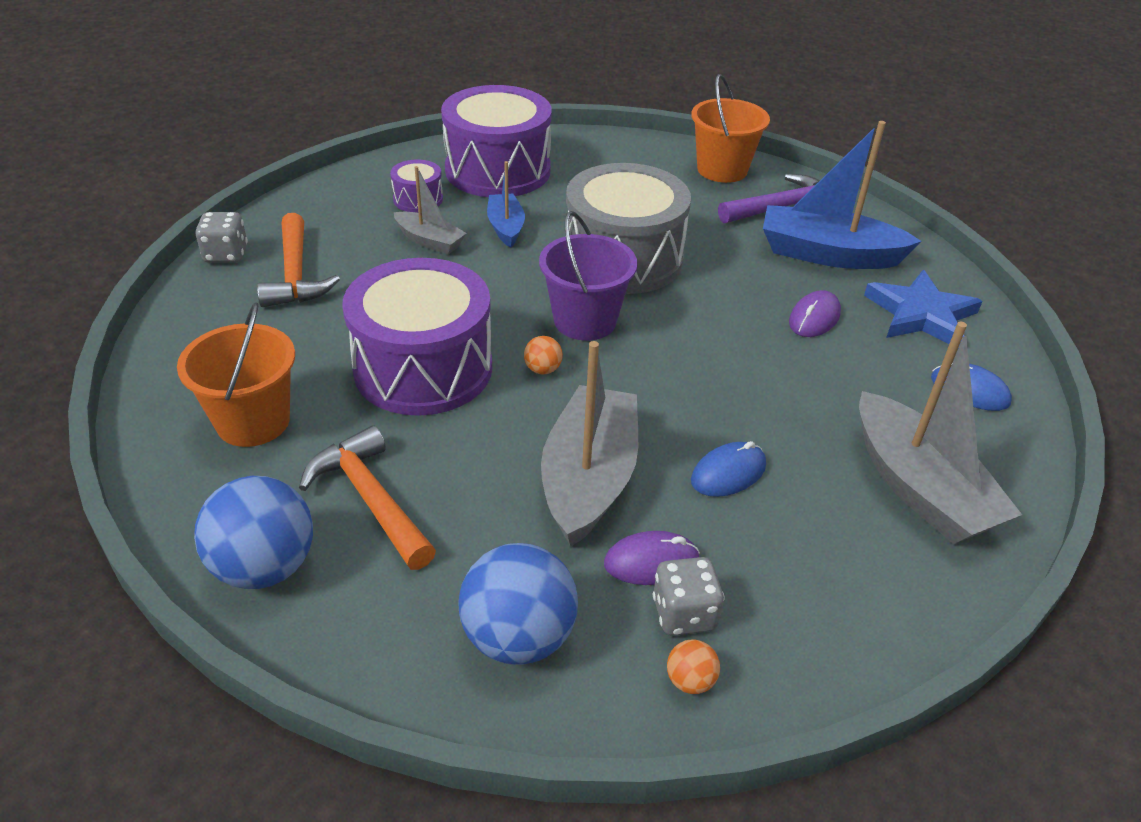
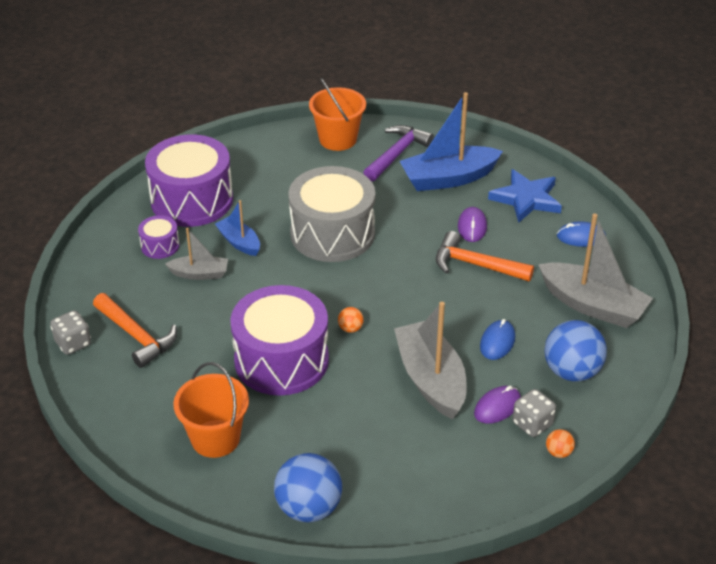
camera: 30 degrees left, 0 degrees up
(370, 499) = (327, 447): orange hammer -> orange hammer (475, 265)
(518, 637) = (466, 474): blue ball -> blue ball (571, 371)
(585, 321) = (346, 286): purple bucket -> none

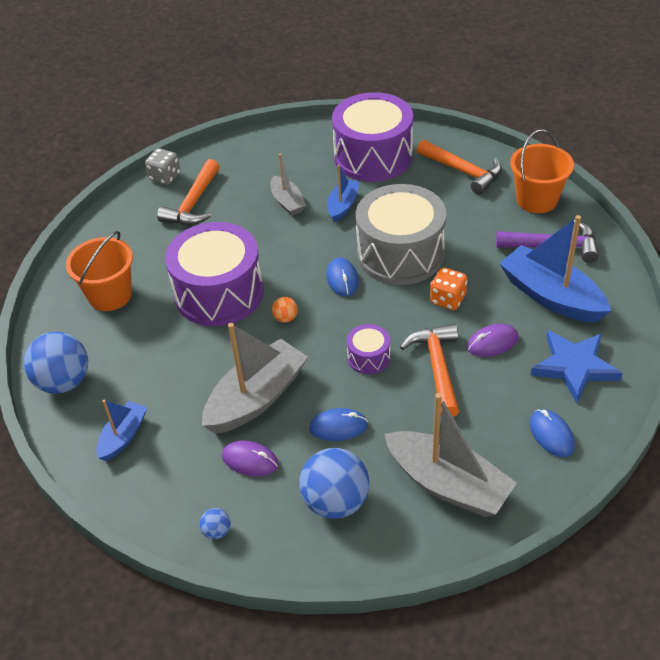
camera: 65 degrees right, 5 degrees up
(160, 246) = (304, 166): purple drum -> purple drum (368, 357)
(266, 160) = (463, 171): none -> orange hammer
(332, 277) = (342, 279): none -> blue mouse
(407, 230) = (448, 299): none -> orange dice
(412, 483) = (123, 436): none -> blue boat
(532, 424) = (243, 496): grey dice -> none
(558, 452) = (217, 531): orange ball -> blue ball
(592, 305) = (448, 484): grey boat -> grey boat turned 60 degrees counterclockwise

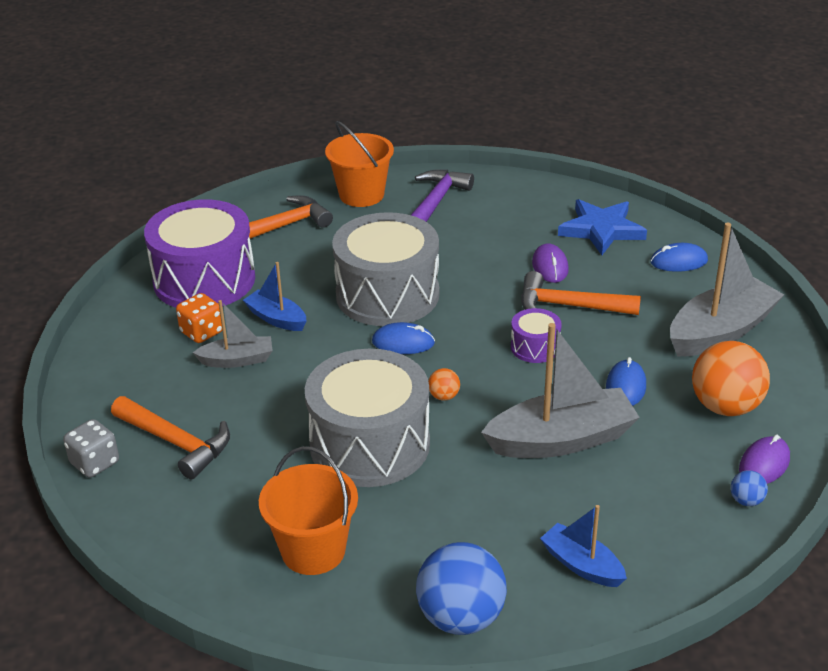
camera: 75 degrees left, 10 degrees down
(219, 293) = (370, 444): purple drum -> grey drum
(250, 460) = (653, 459): purple mouse -> purple mouse (764, 464)
(256, 398) = (561, 440): grey boat -> grey boat turned 105 degrees clockwise
(336, 502) = (725, 407): blue ball -> orange ball
(448, 299) = (476, 279): orange dice -> orange dice (202, 332)
(551, 296) = (504, 220): blue boat -> none

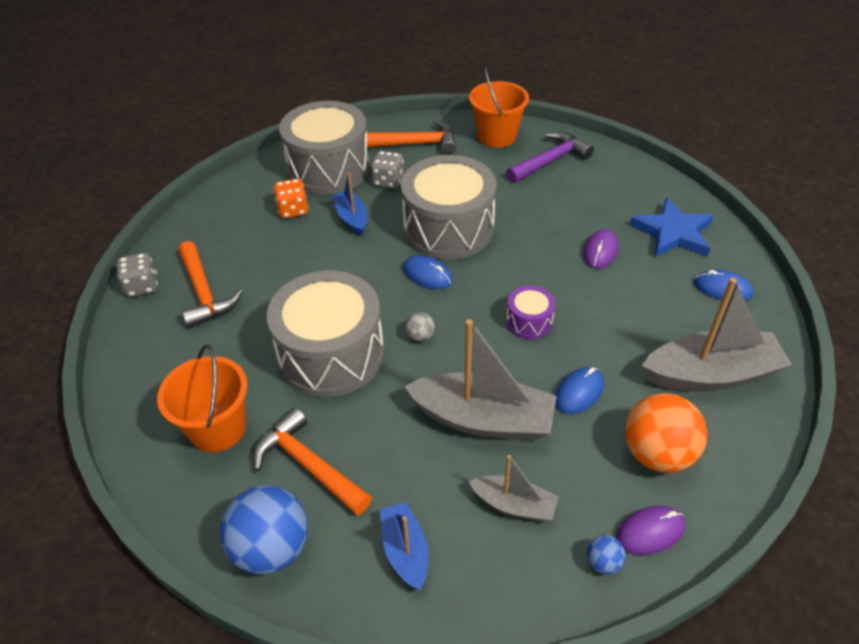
camera: 30 degrees right, 10 degrees up
(204, 280) = (329, 168): purple drum -> grey drum
(237, 360) = (298, 242): grey boat -> grey boat (514, 505)
(283, 272) = (388, 181): none -> grey dice
(444, 396) = (420, 336): orange ball -> grey ball
(568, 306) = (588, 294): orange hammer -> orange hammer (308, 465)

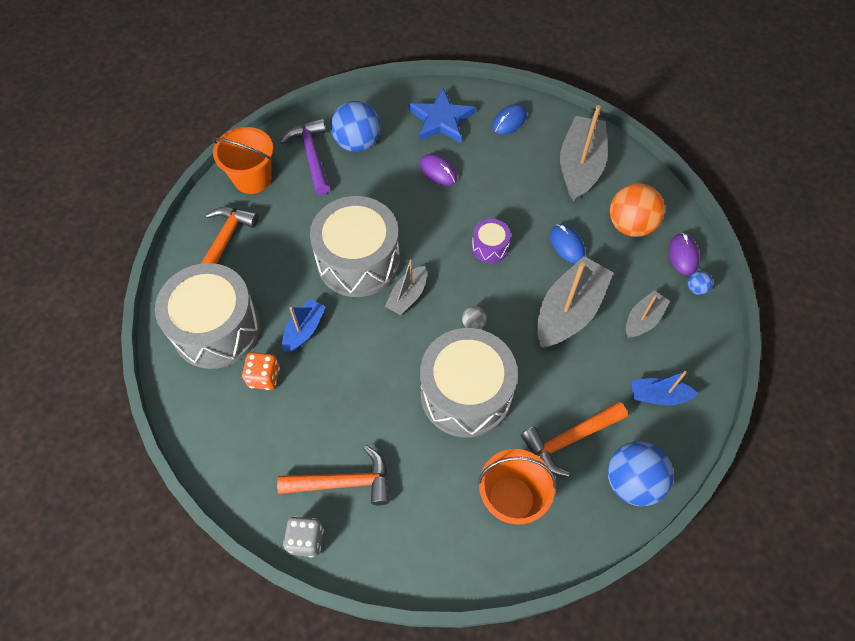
camera: 70 degrees left, 15 degrees up
(352, 218) = (304, 330): blue boat -> blue boat turned 120 degrees clockwise
(388, 181) = (267, 285): grey dice -> none
(427, 275) = (407, 296): blue mouse -> grey boat
(590, 184) = (357, 143): none -> blue ball

